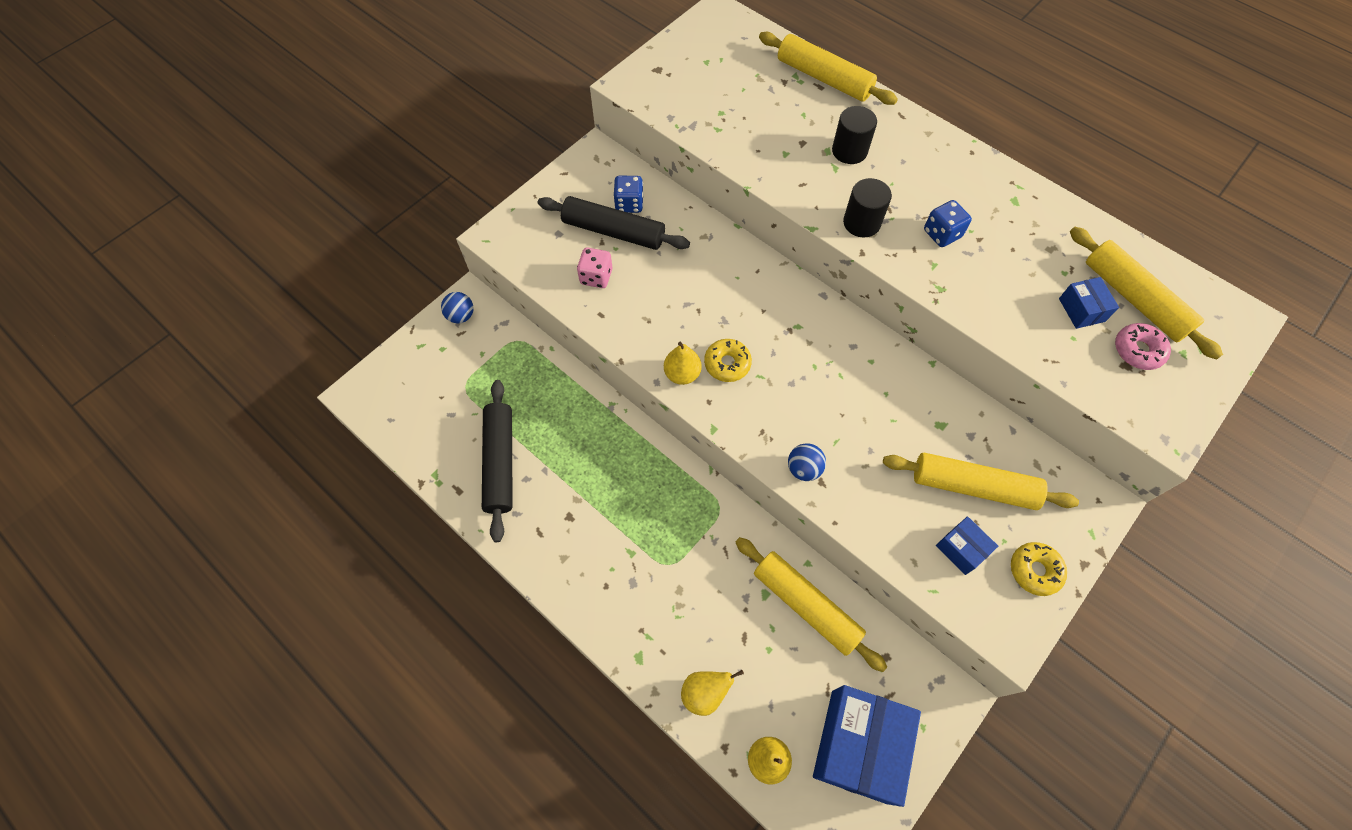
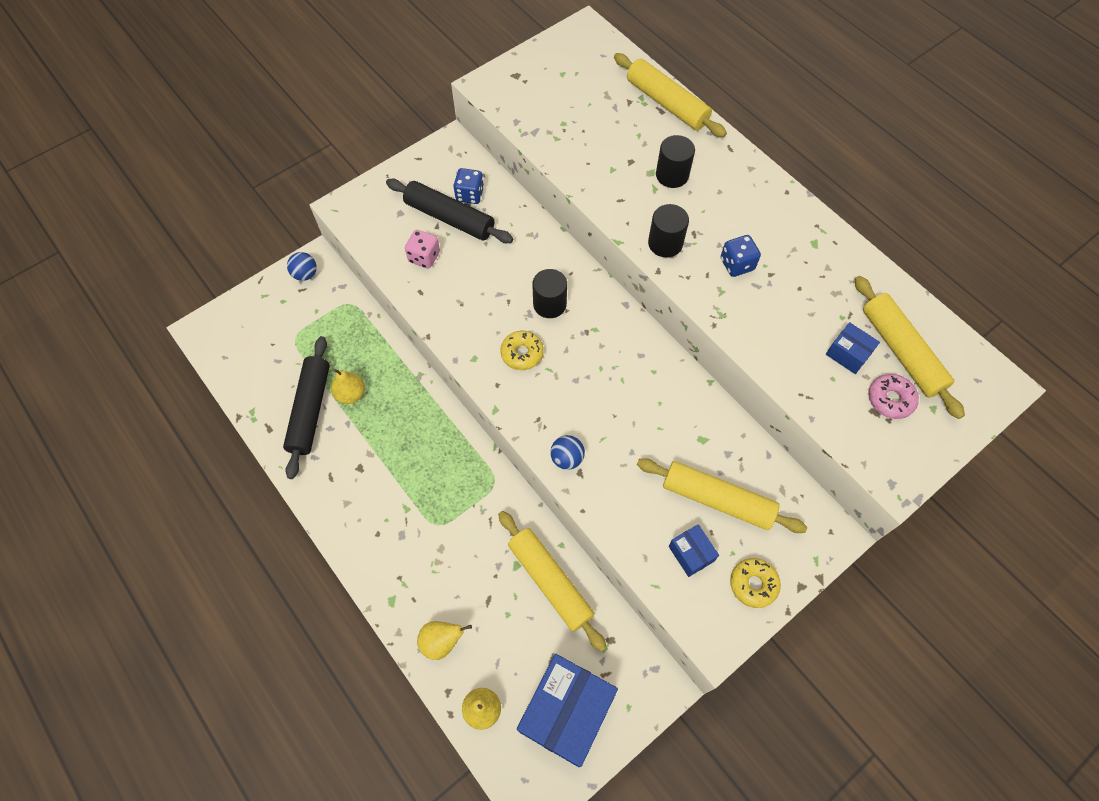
camera: 10 degrees right, 0 degrees up
(682, 374) = (479, 356): yellow pear -> yellow pear (351, 394)
(743, 307) = (549, 304): none -> black cylinder
(1081, 310) = (848, 354): blue box -> blue box turned 45 degrees counterclockwise

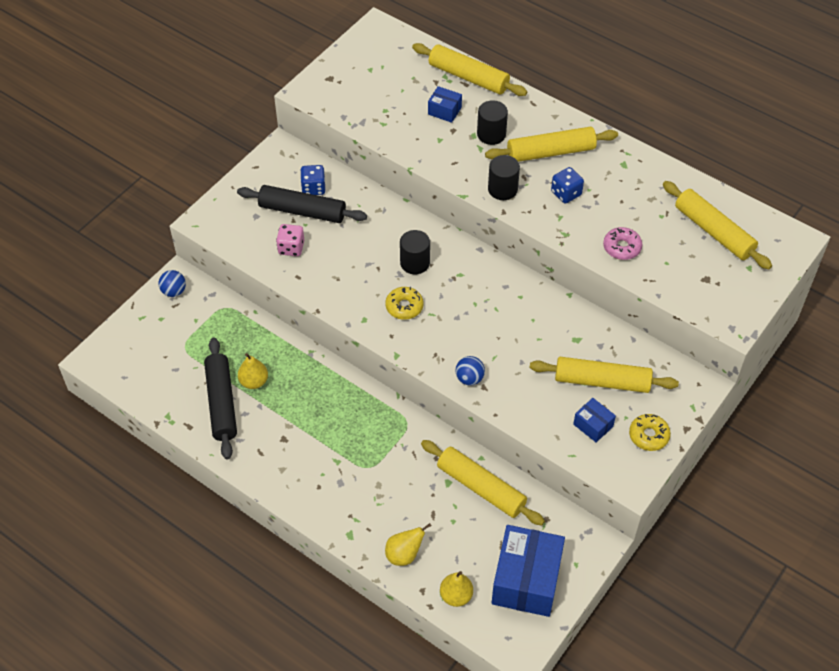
camera: 15 degrees left, 10 degrees down
(733, 210) = (550, 152): none -> yellow rolling pin
(848, 354) = (673, 242): blue box -> blue box (444, 111)
(890, 399) = (714, 268): pink donut -> pink donut (622, 247)

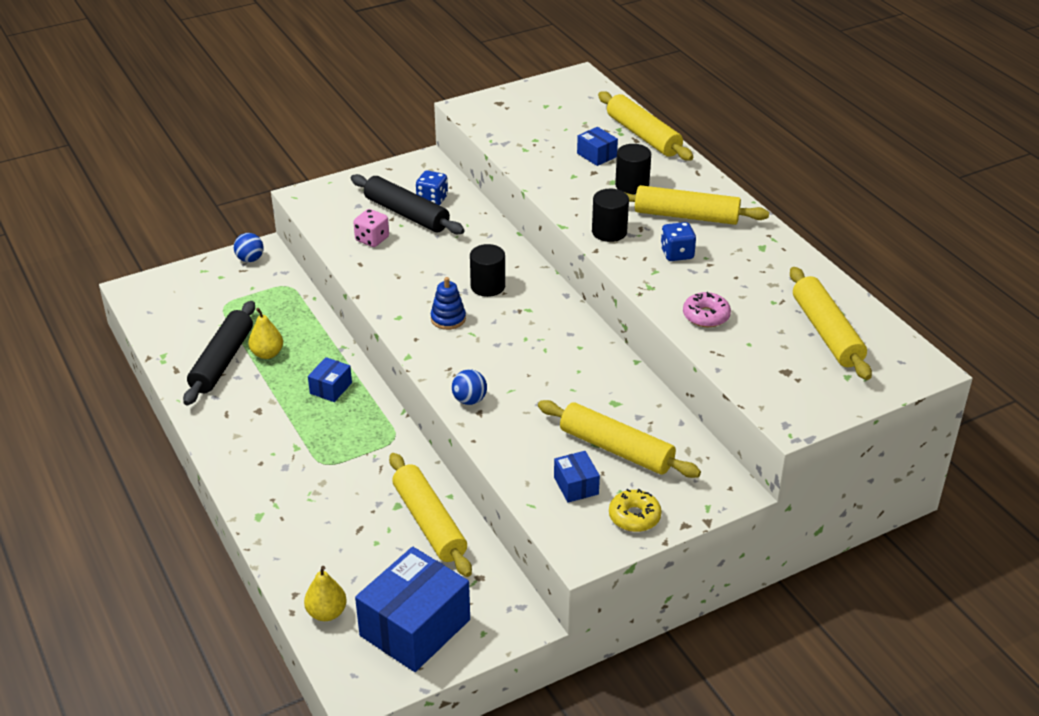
camera: 25 degrees right, 15 degrees down
(327, 395) = (331, 388): none -> blue box
(404, 307) = (448, 319): yellow donut -> blue stacking toy
(404, 555) = (300, 554): yellow pear -> none

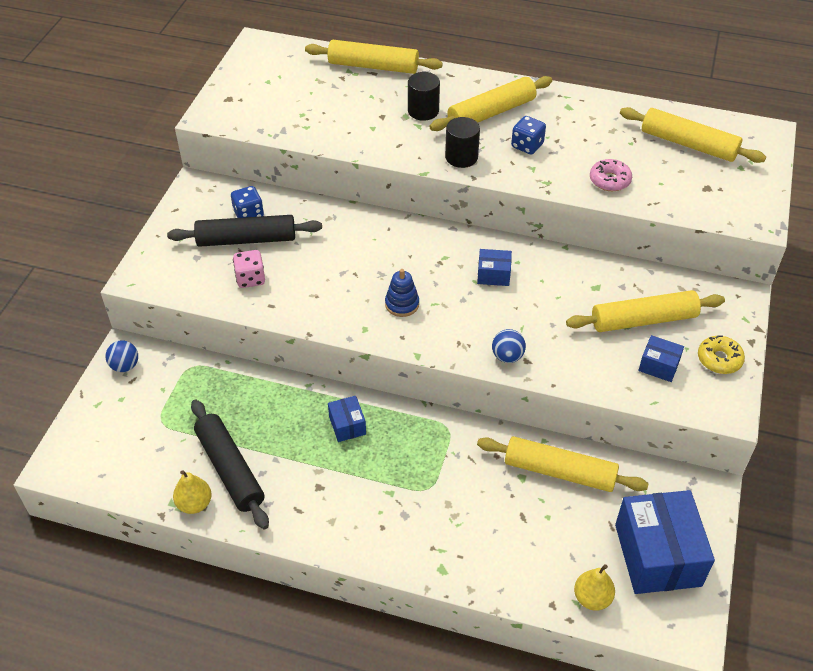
camera: 45 degrees left, 10 degrees up
(267, 354) = (258, 435): yellow pear -> yellow pear (194, 504)
(488, 286) = (392, 258): black cylinder -> none
(596, 155) = (364, 101): blue box -> blue box (493, 275)

